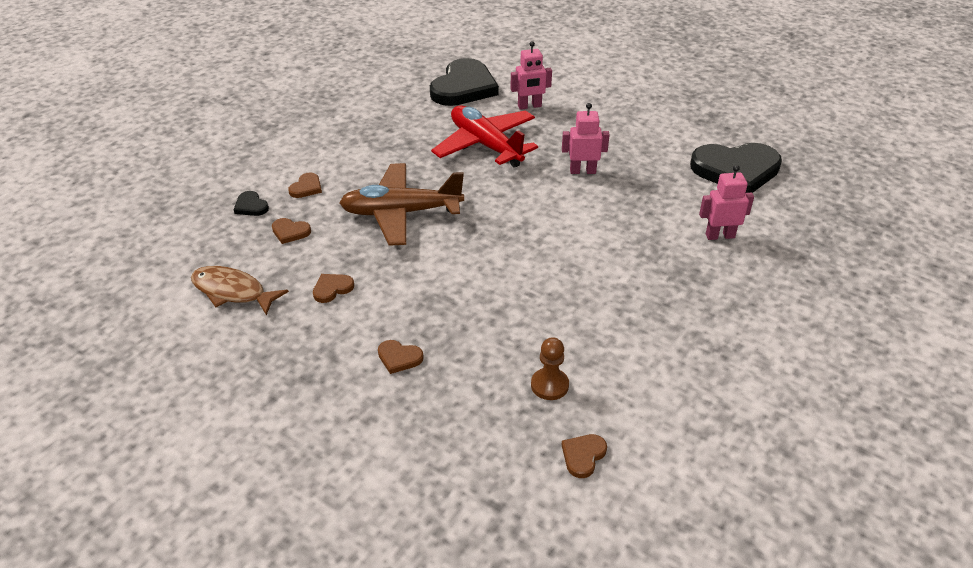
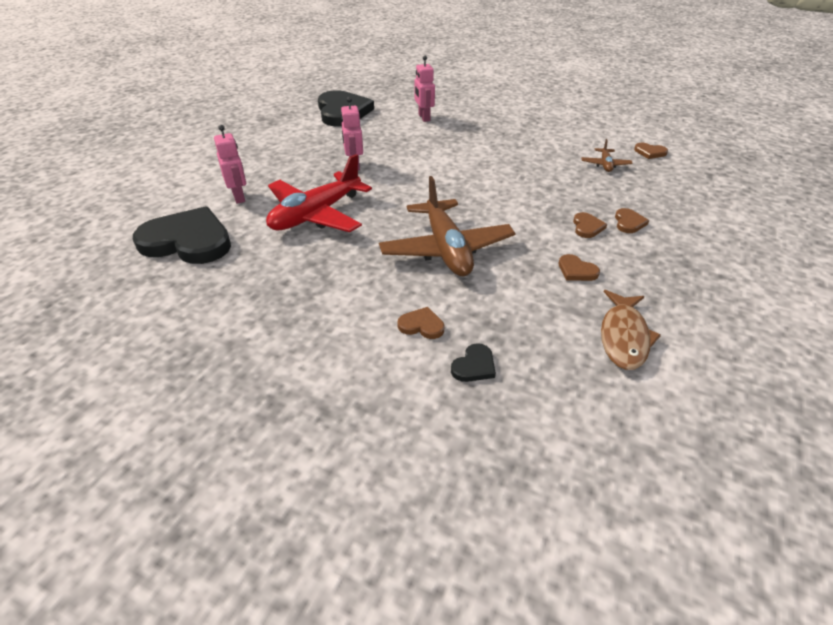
camera: 100 degrees left, 0 degrees up
(290, 232) = (508, 318): brown heart -> brown heart (587, 227)
(549, 385) = (605, 165): brown pawn -> brown plane

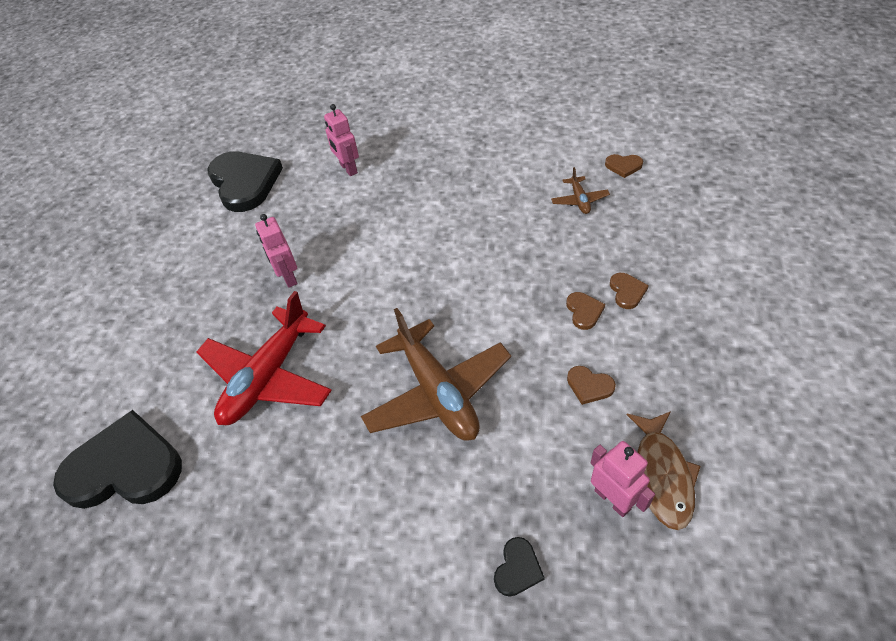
camera: 10 degrees left, 10 degrees up
(239, 197) = (163, 371): pink robot -> pink robot (613, 499)
(421, 325) = (444, 524): brown heart -> none

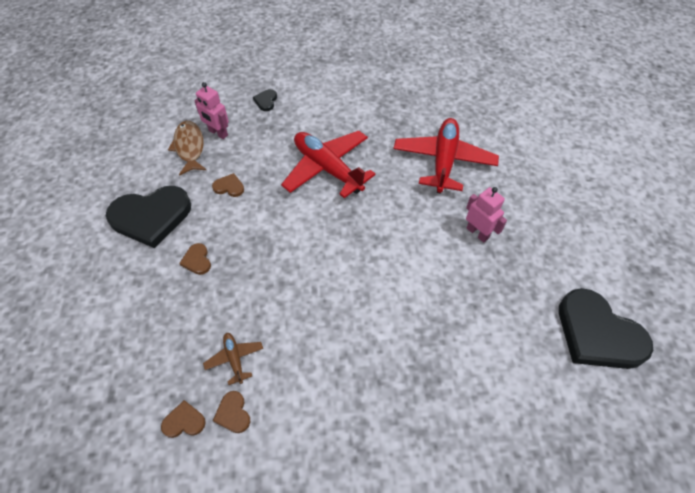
camera: 160 degrees right, 5 degrees up
(125, 467) = (494, 106): black heart -> black heart (151, 217)
(348, 169) = (496, 372): pink robot -> none
(438, 392) = (327, 168): brown plane -> red plane
(584, 311) = (232, 238): brown heart -> brown heart (233, 413)

